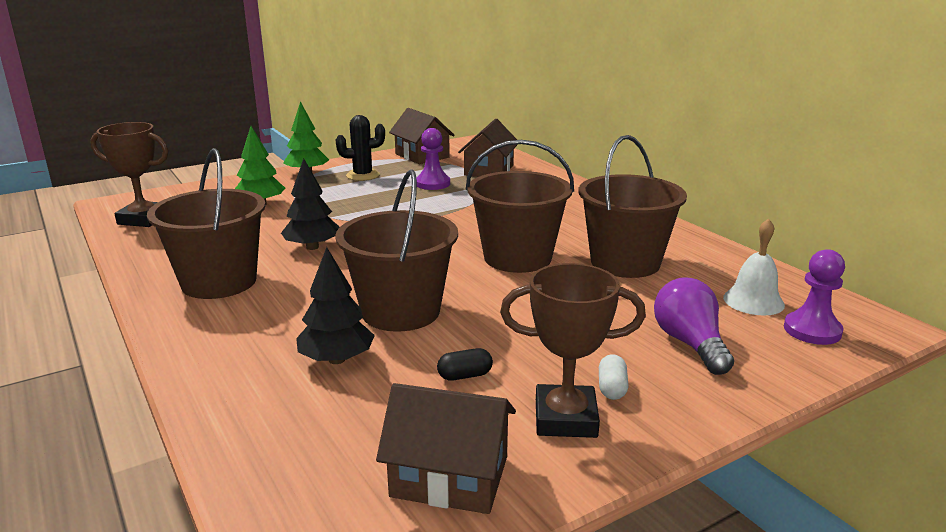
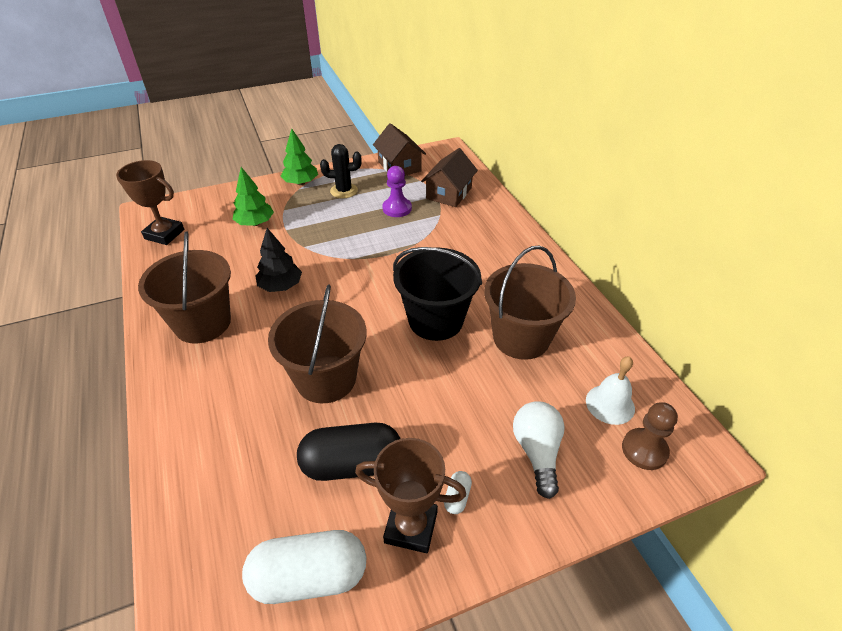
camera: 10 degrees right, 20 degrees up
(337, 359) = (265, 430): black tree -> none
(449, 476) = (309, 577): brown house -> white capsule
(465, 376) = (352, 464): black capsule -> black capsule, size x2.40
(517, 258) = (436, 320): brown bucket -> black bucket
(690, 344) = (537, 452): purple light bulb -> white light bulb
(812, 330) = (644, 450): purple pawn -> brown pawn

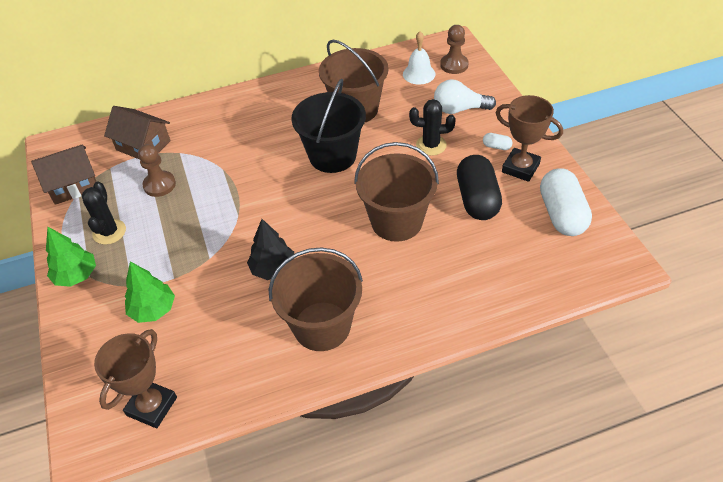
camera: 85 degrees left, 5 degrees up
(397, 208) = (159, 185): purple pawn -> brown pawn
(411, 527) = (520, 168): brown trophy -> brown trophy turned 75 degrees counterclockwise
(457, 415) = (431, 145): none -> black cactus

